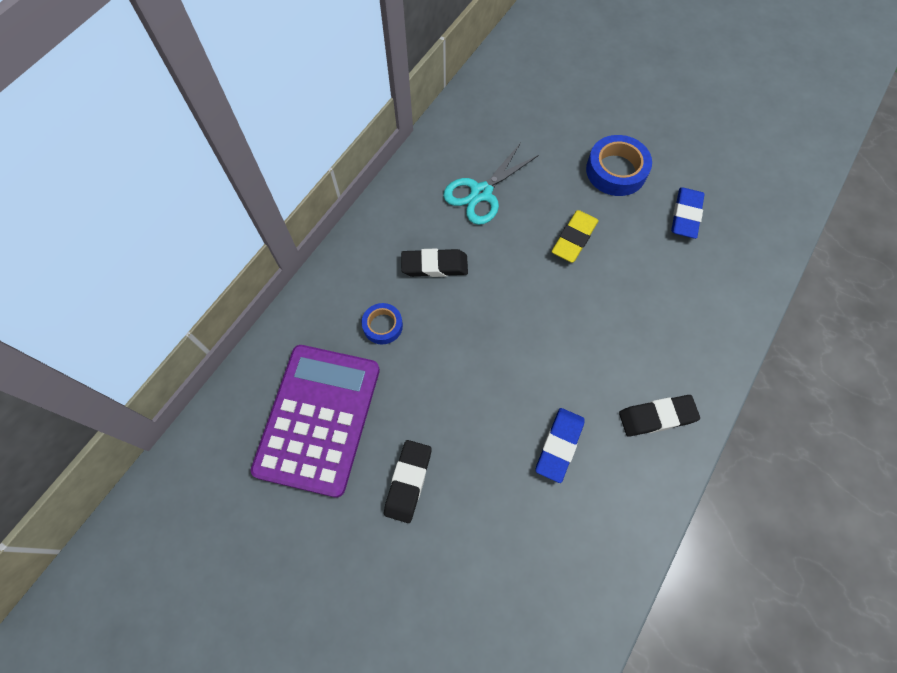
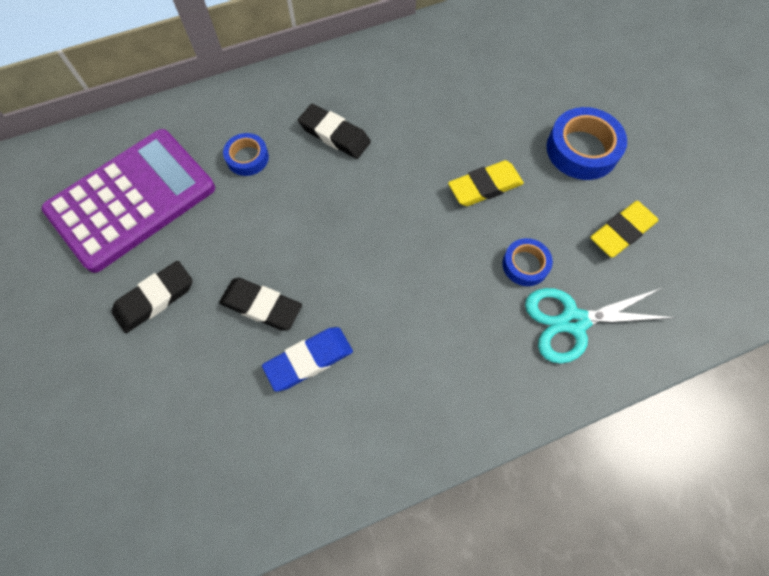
camera: 35 degrees right, 0 degrees up
(481, 193) = (430, 97): turquoise scissors -> turquoise scissors (573, 321)
(644, 278) = (525, 265): none -> blue tape
(657, 417) = (425, 400): black eraser -> black eraser (261, 306)
(685, 215) = (622, 232): blue eraser -> yellow eraser

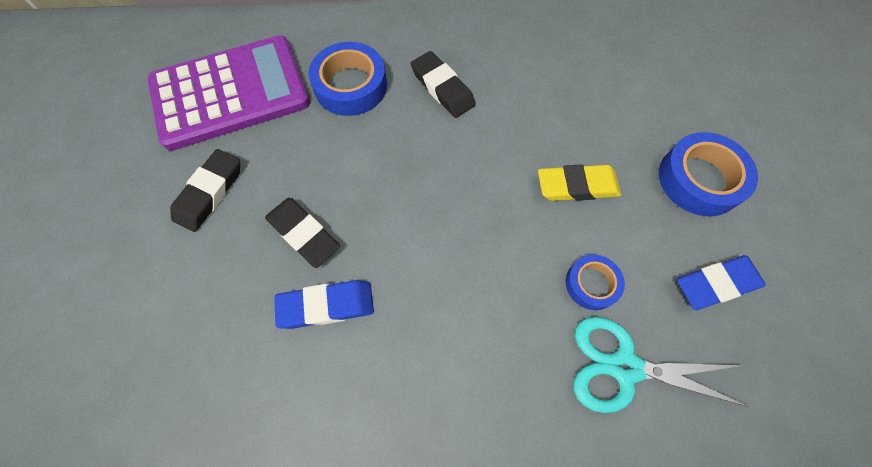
camera: 20 degrees right, 0 degrees up
(155, 299) = (209, 193): black eraser -> black eraser turned 45 degrees counterclockwise
(247, 158) = (350, 86): blue tape -> blue tape, size x1.70
(622, 232) = (716, 284): yellow eraser -> blue eraser

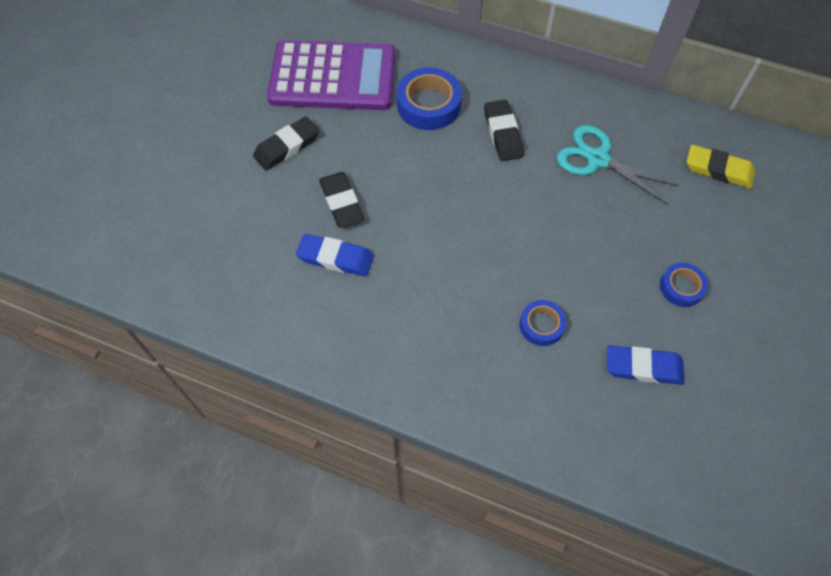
camera: 25 degrees right, 5 degrees down
(577, 186) = (572, 251): yellow eraser -> yellow eraser (718, 170)
(625, 367) = (533, 390): turquoise scissors -> turquoise scissors (598, 159)
(699, 179) = (681, 287): blue tape -> blue tape, size x0.59

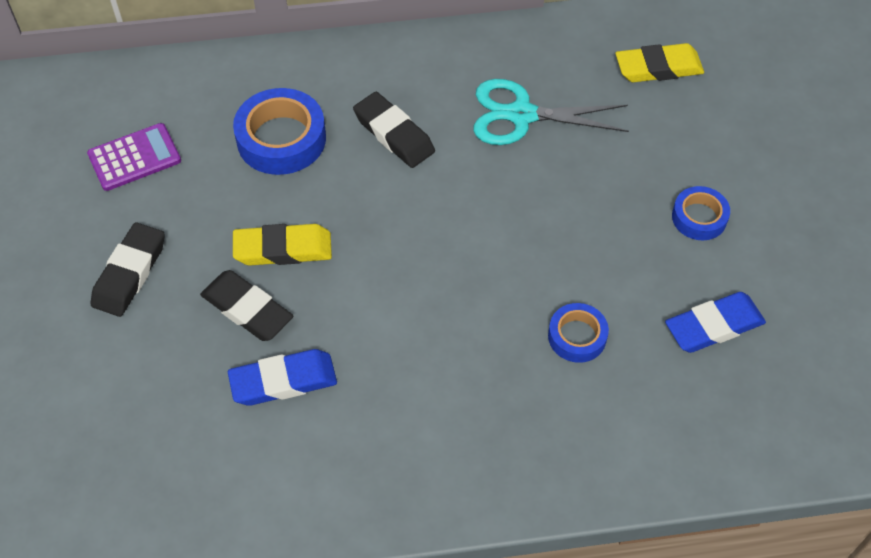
camera: 30 degrees left, 5 degrees down
(333, 77) = (134, 158): purple calculator -> purple calculator, size x0.47
(386, 175) = (283, 249): none -> yellow eraser

